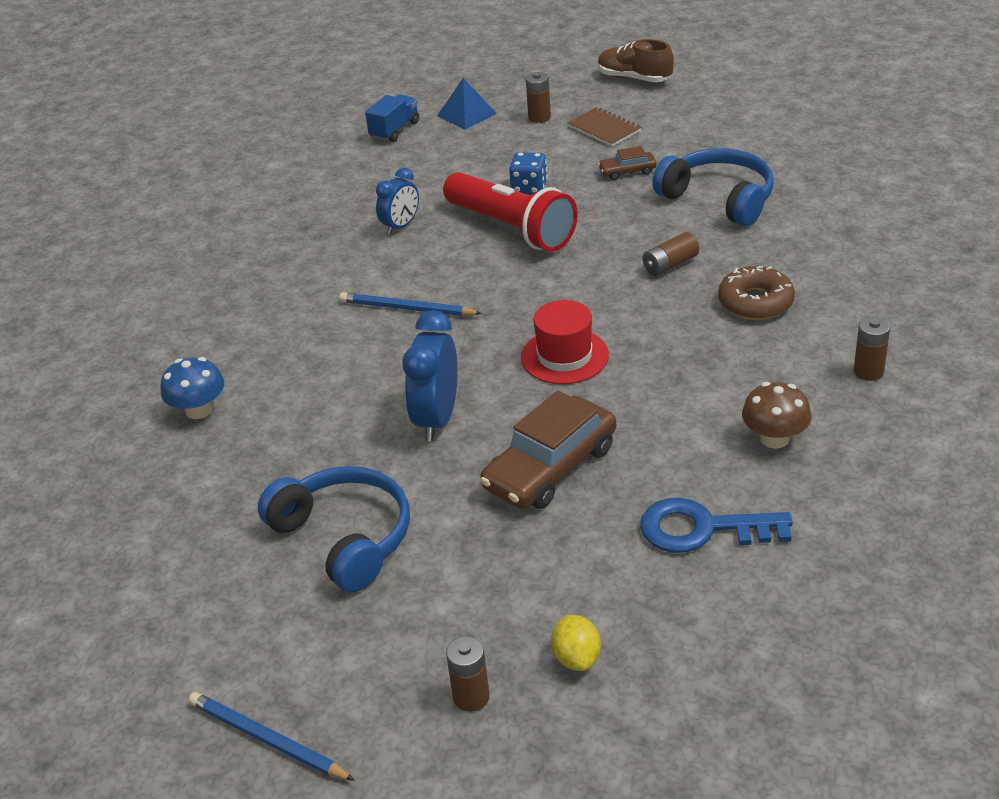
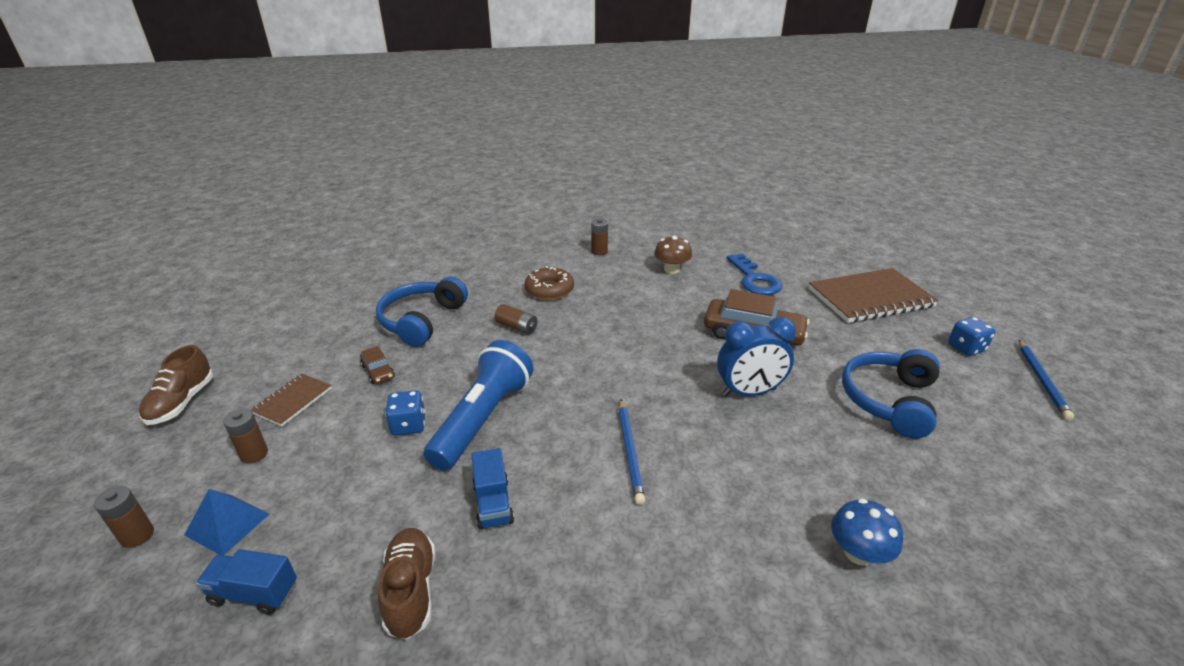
camera: 115 degrees left, 5 degrees down
(348, 187) = (411, 590): none -> brown shoe
(385, 700) = (966, 348): none -> blue dice
(401, 226) = (493, 503): blue clock -> blue truck
(471, 697) = (928, 322): brown battery -> brown battery (137, 535)
(511, 228) = (483, 419): red flashlight -> blue flashlight
(564, 356) = (645, 351): red hat -> none
(576, 658) = (870, 298): yellow lemon -> brown notebook

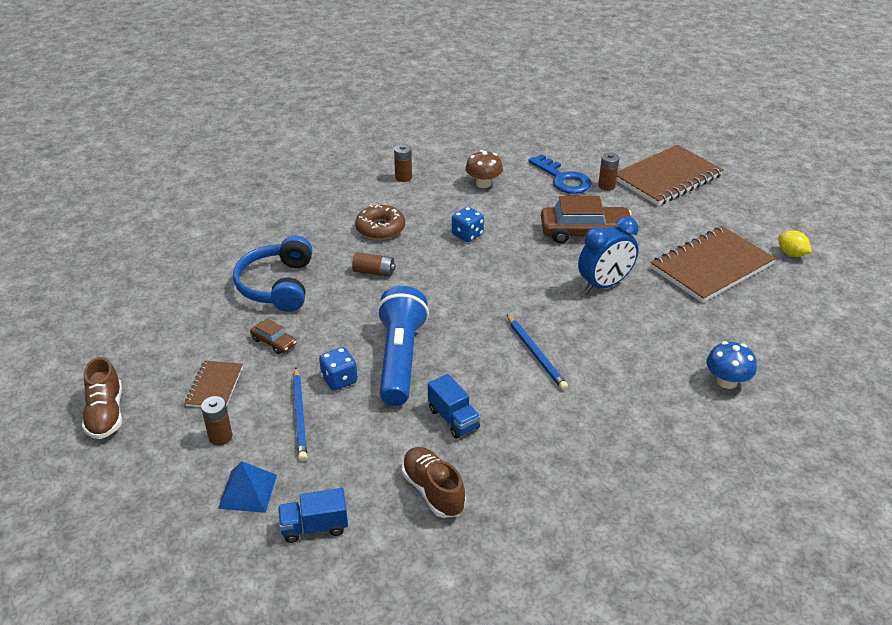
camera: 20 degrees left, 5 degrees up
(137, 535) = (177, 520): brown battery -> brown battery (606, 186)
(888, 400) = (711, 266): blue headphones -> brown notebook
(966, 348) = (754, 208): blue dice -> blue dice (467, 235)
(1000, 408) = (791, 254): none -> yellow lemon
(1042, 380) = (814, 224): blue pencil -> blue pencil (300, 416)

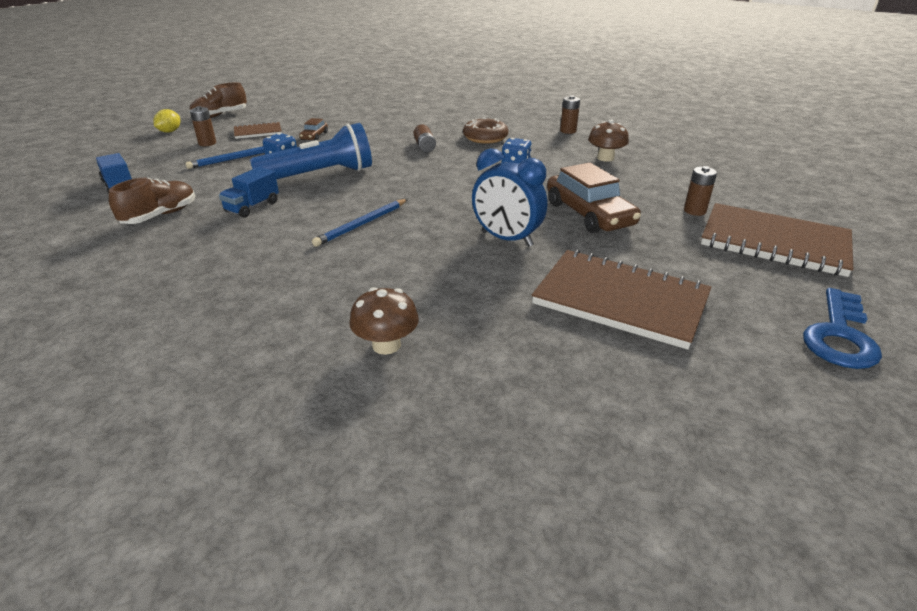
camera: 65 degrees right, 5 degrees down
(247, 491) = (154, 160): blue pyramid -> none
(277, 285) = (379, 125): blue headphones -> none
(563, 179) = (671, 188): blue key -> blue key (839, 336)
(727, 381) = (386, 345): blue mushroom -> brown mushroom
(791, 254) = (739, 366): yellow lemon -> yellow lemon (170, 131)

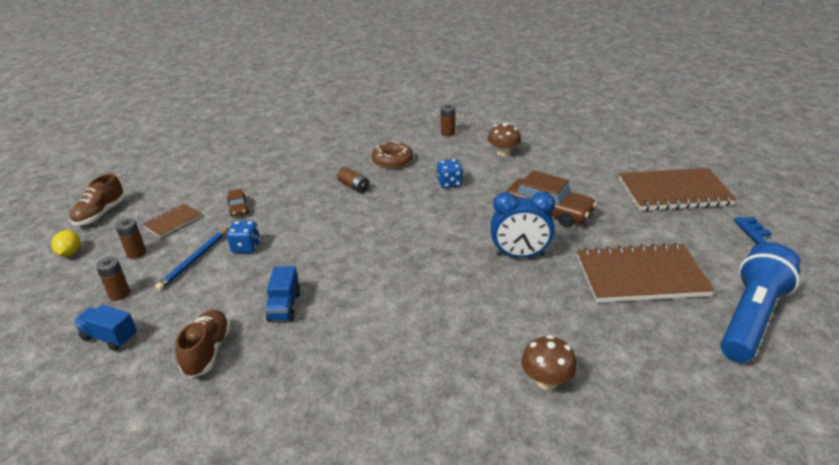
camera: 30 degrees left, 0 degrees up
(320, 175) = (301, 250): blue flashlight -> blue flashlight (751, 319)
(362, 224) = (401, 286): blue pencil -> none
(694, 211) = (607, 182): brown battery -> brown battery (119, 294)

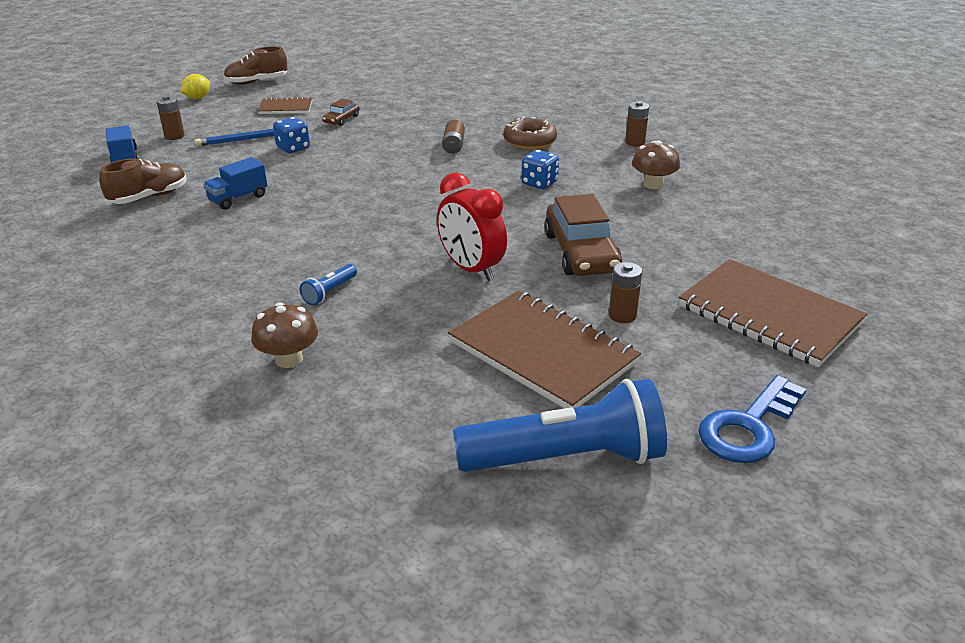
camera: 45 degrees right, 0 degrees up
(136, 253) = (228, 117): brown battery -> brown battery (622, 315)
(480, 324) = (329, 292): none -> blue flashlight
(520, 255) = (471, 269): blue clock -> red clock

